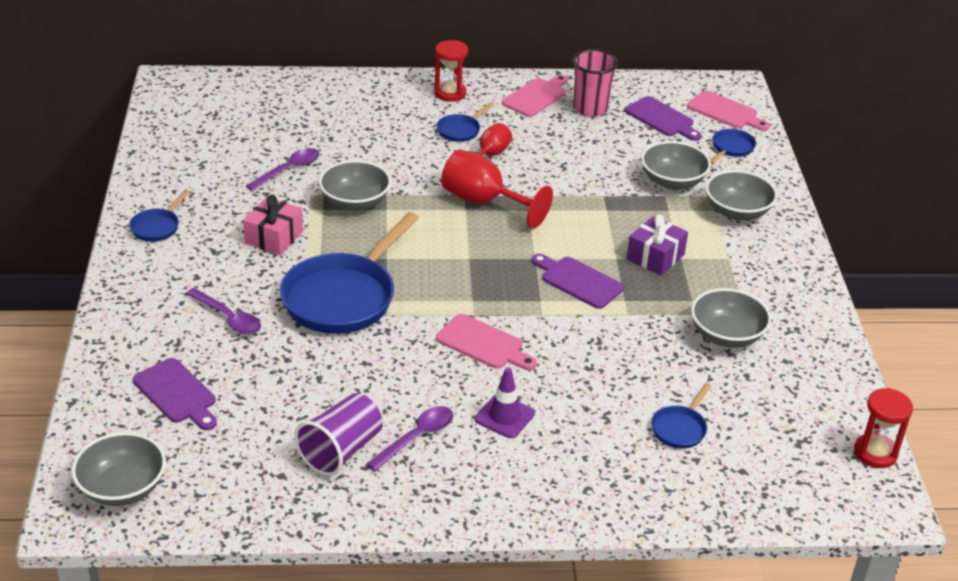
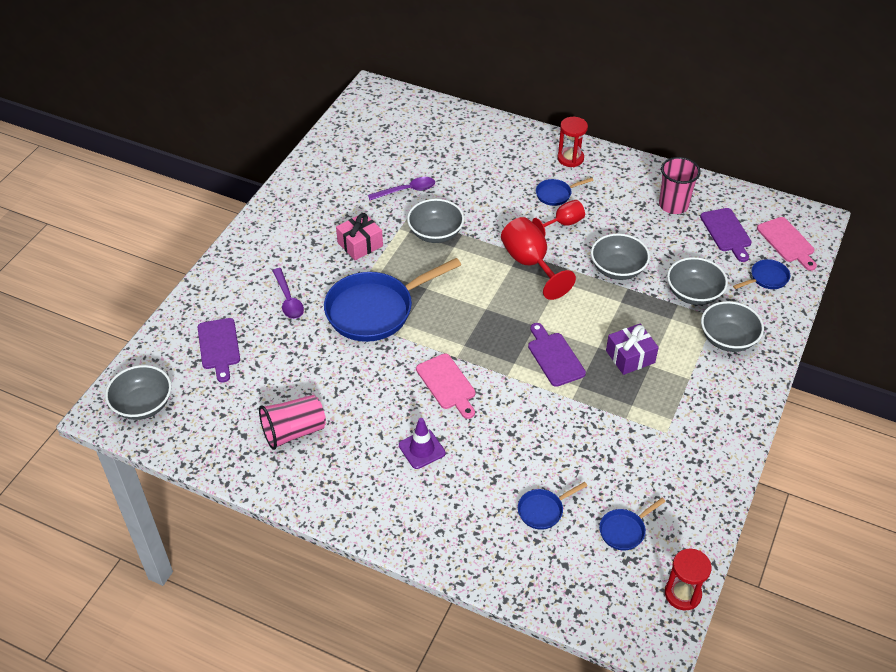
camera: 30 degrees right, 10 degrees up
(157, 227) = (288, 210): blue pan -> blue pan (624, 530)
(341, 450) = (294, 432): purple cup -> pink cup
(416, 437) = (350, 441): purple spoon -> none
(536, 96) = (637, 181): pink cutting board -> none
(726, 335) = (637, 446): grey bowl -> grey bowl (617, 269)

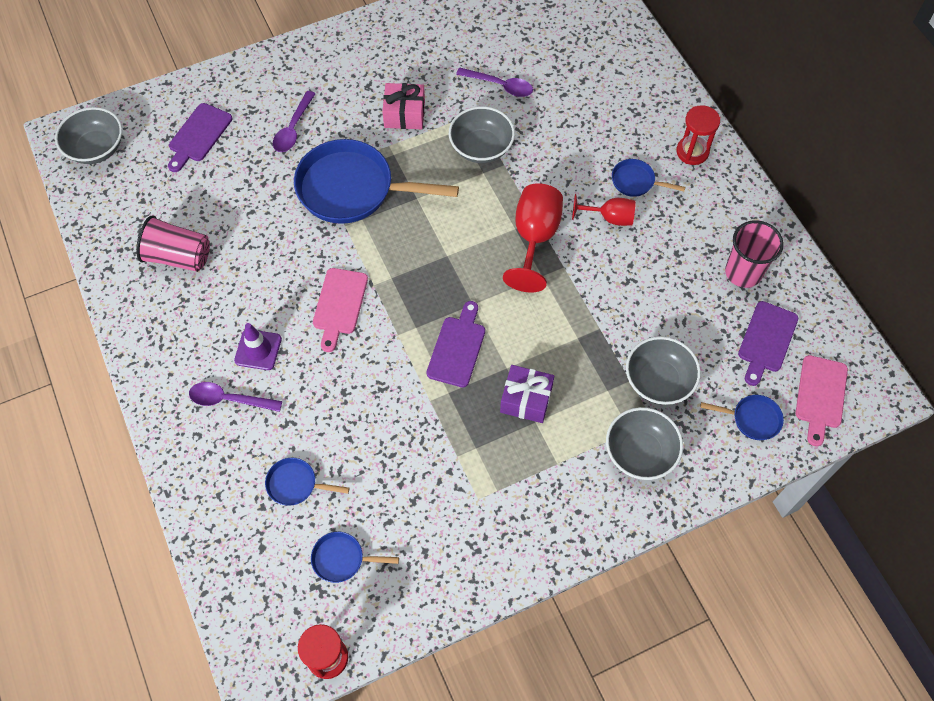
camera: 40 degrees right, 15 degrees up
(437, 493) = (229, 399): none -> purple spoon
(617, 269) = (611, 302): grey bowl -> none

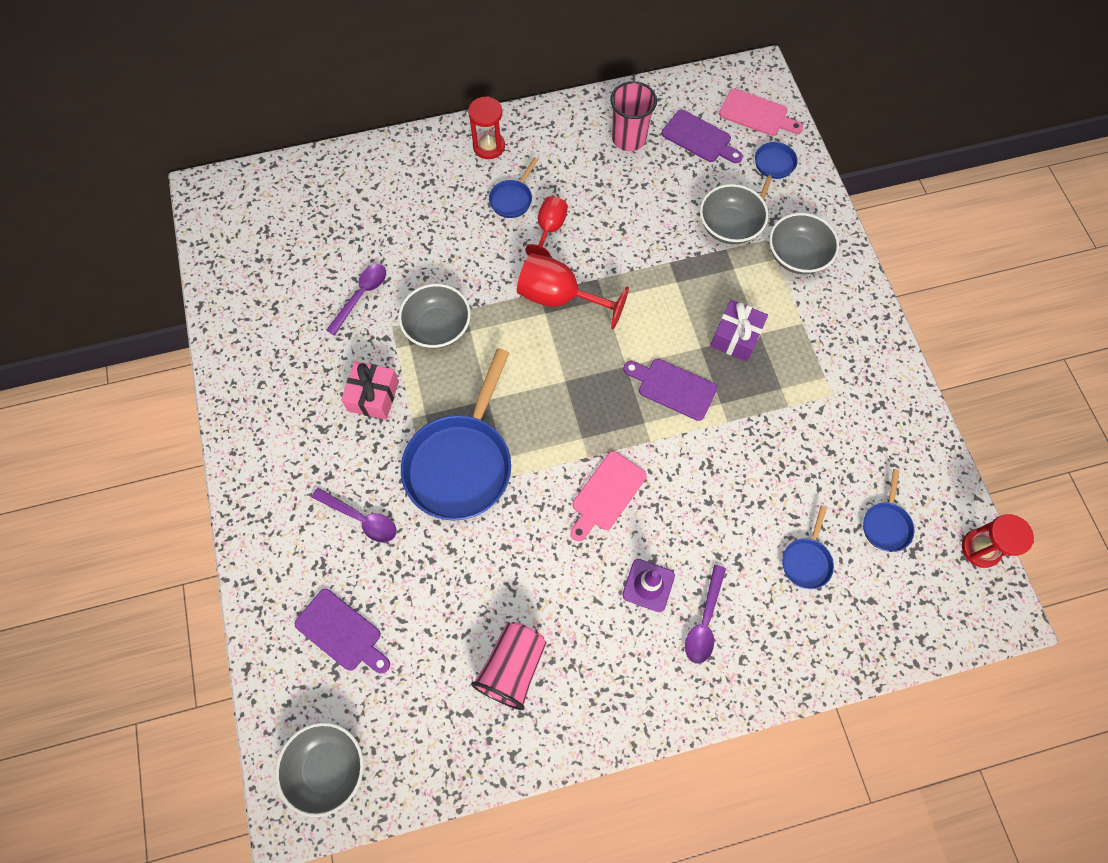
camera: 80 degrees left, 5 degrees up
(339, 305) = (606, 494): pink cutting board -> pink cutting board turned 105 degrees clockwise

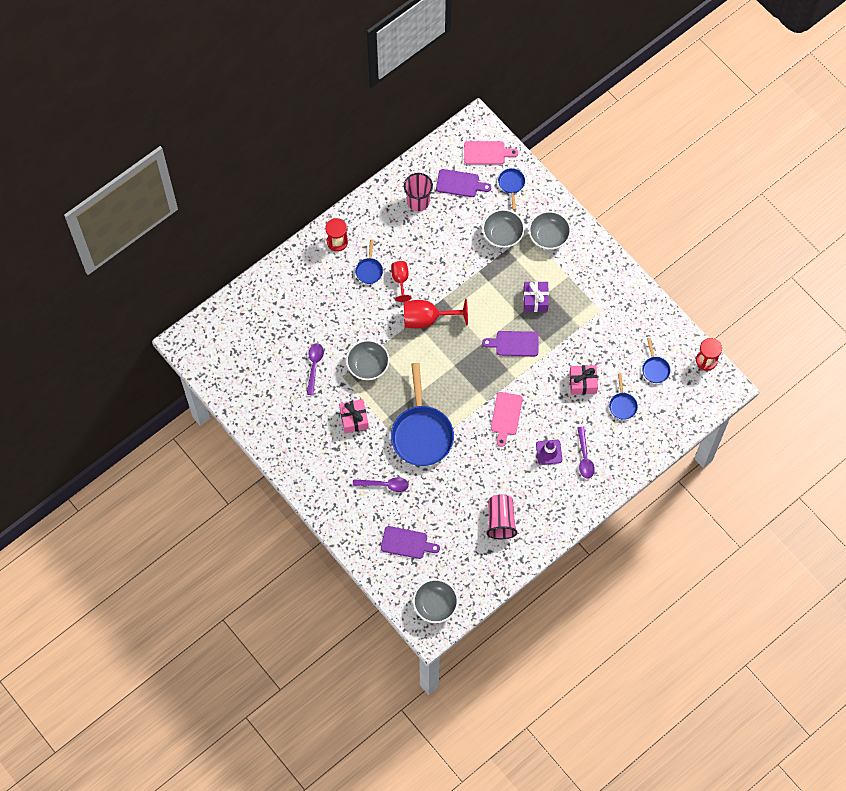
camera: 25 degrees left, 0 degrees up
(755, 495) = (583, 383): none -> pink gift

